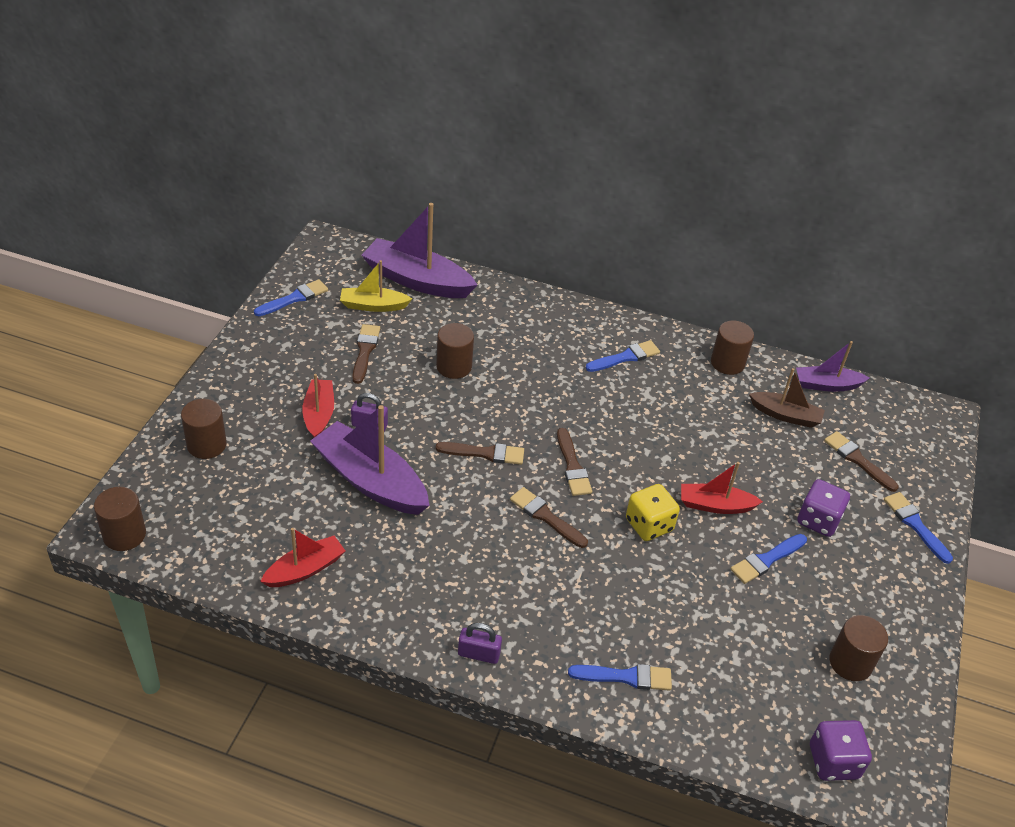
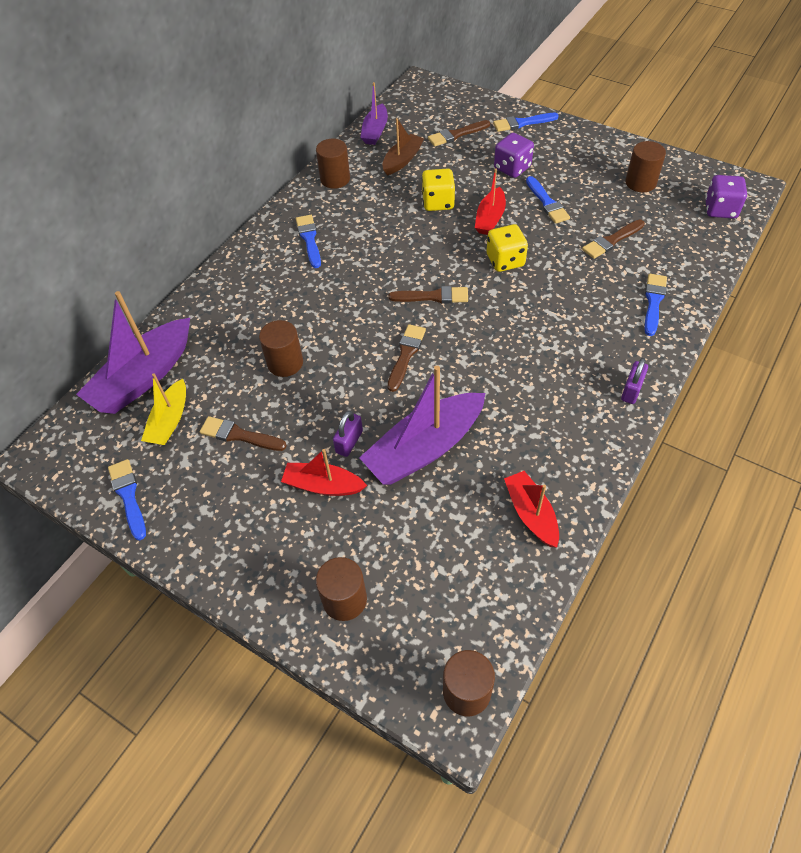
camera: 70 degrees left, 10 degrees up
(545, 517) = (488, 323): brown brush -> brown brush (611, 241)
(724, 455) = (438, 202): none -> yellow dice

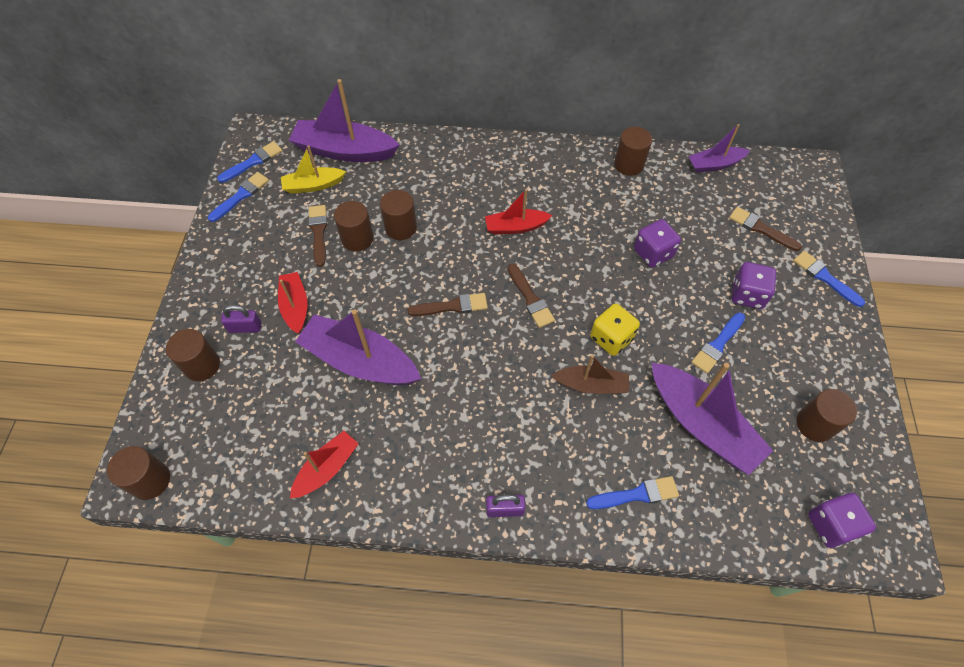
camera: 60 degrees right, 5 degrees up
(272, 404) = (357, 239): none -> brown cylinder
(309, 239) = (543, 181): blue brush -> blue brush (253, 162)
(349, 442) = (343, 305): purple padlock -> purple padlock (245, 327)
(402, 160) = (690, 202): brown boat -> brown boat (591, 385)
(438, 202) = (653, 253): yellow dice -> purple dice
(490, 218) = (660, 304): red boat -> red boat (515, 227)
(611, 241) = (701, 424): brown brush -> purple boat

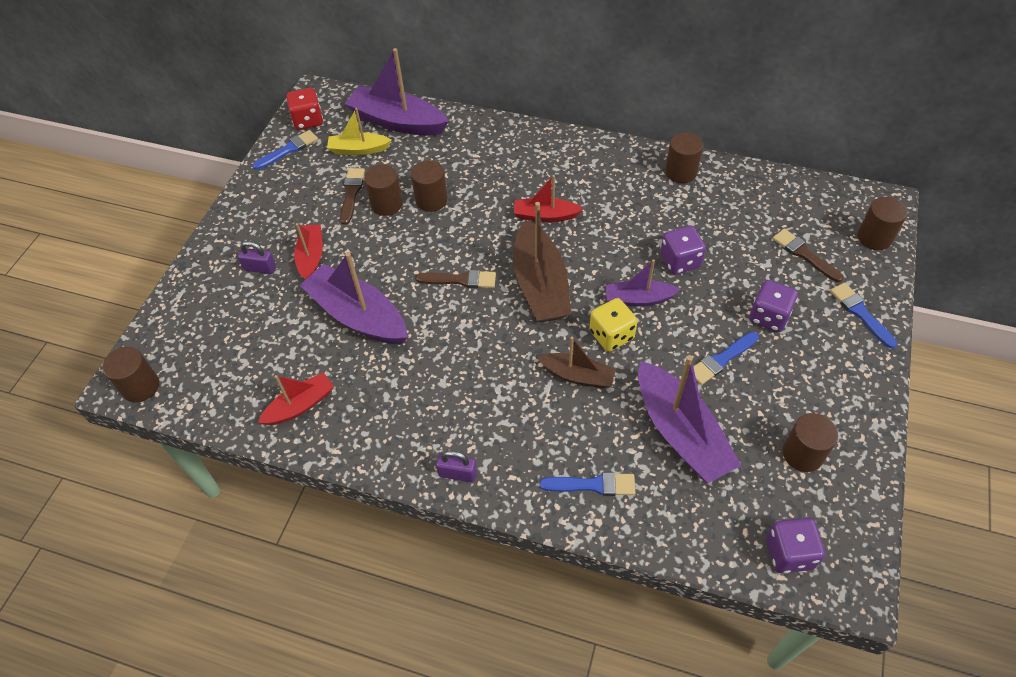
camera: 15 degrees right, 5 degrees down
(202, 365) = (212, 295): brown cylinder -> brown cylinder (874, 237)
(253, 162) = (308, 120): blue brush -> red dice
(530, 298) = (540, 285): brown brush -> brown boat
(714, 164) = (773, 184): purple boat -> purple boat (638, 299)

